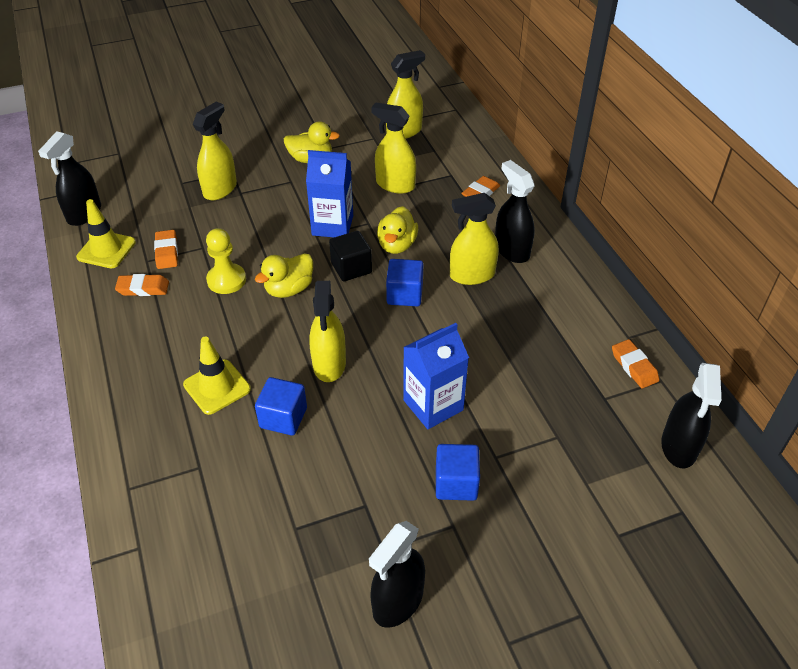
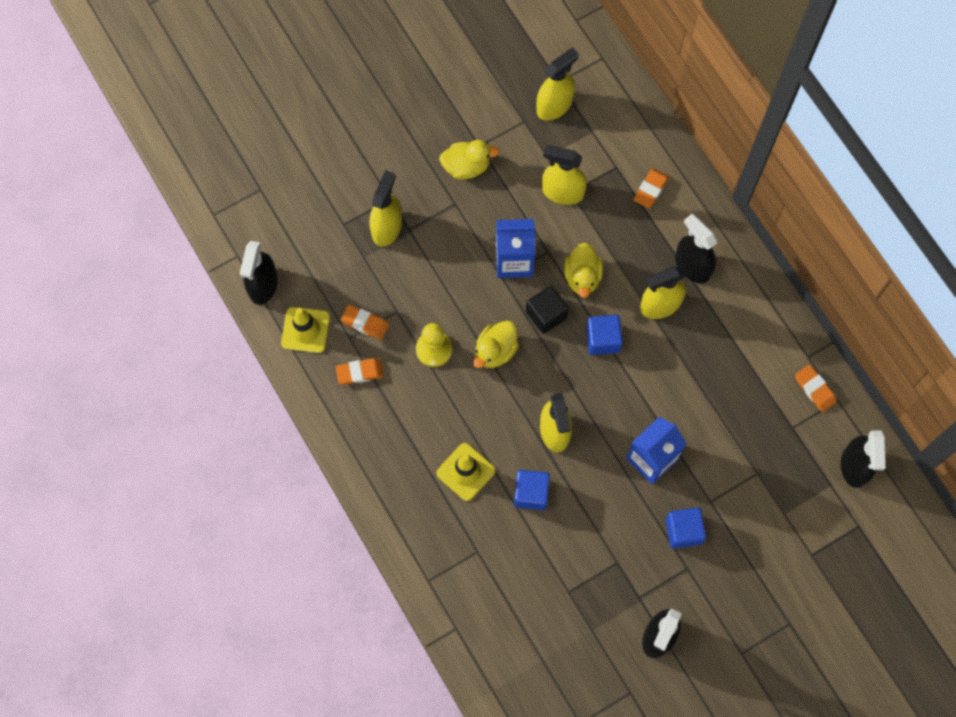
camera: 10 degrees left, 25 degrees up
(167, 252) = (365, 323): orange eraser -> orange eraser turned 45 degrees counterclockwise

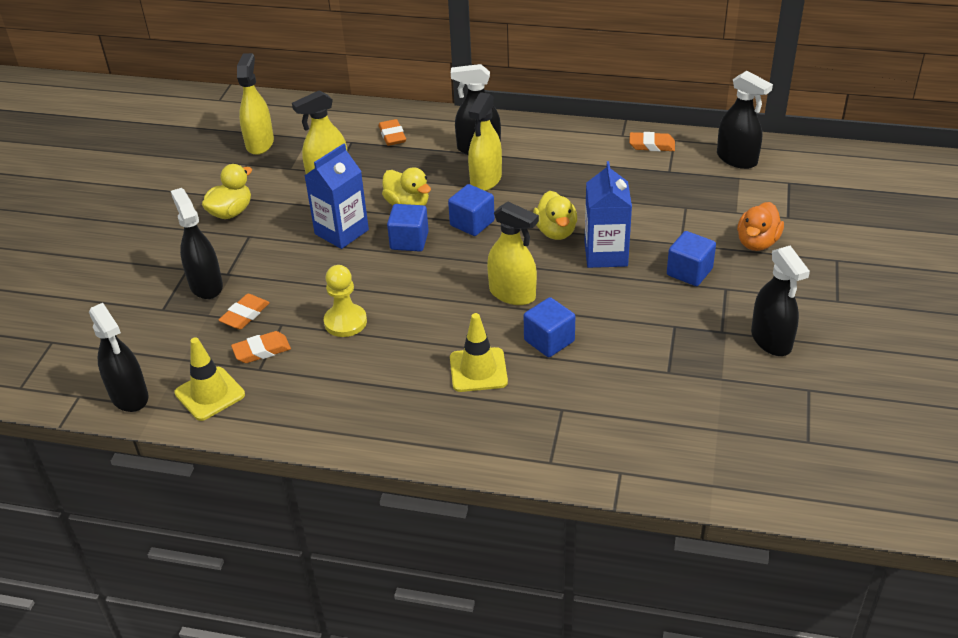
camera: 45 degrees left, 30 degrees down
(360, 372) = (298, 382): orange eraser -> orange eraser (245, 315)
(387, 227) = (206, 285): yellow spray bottle -> black spray bottle
(495, 351) = (398, 286): yellow duck -> yellow duck (556, 231)
(546, 314) = (409, 241): black cube -> blue cube
(760, 554) = (757, 242): none -> orange duck

